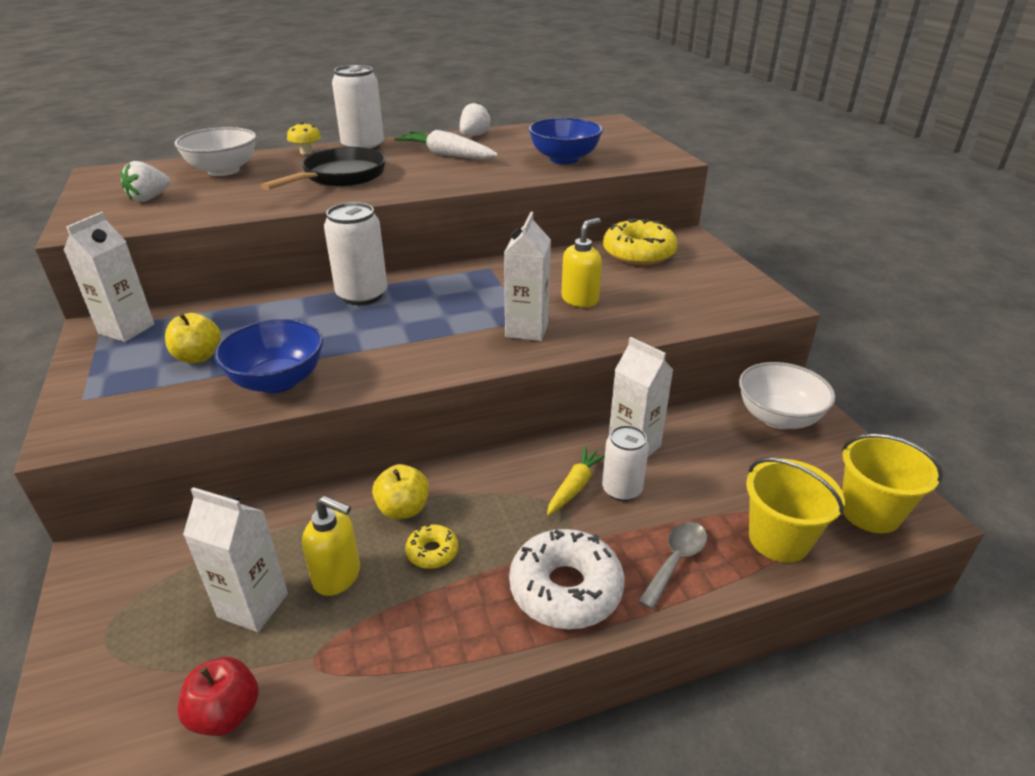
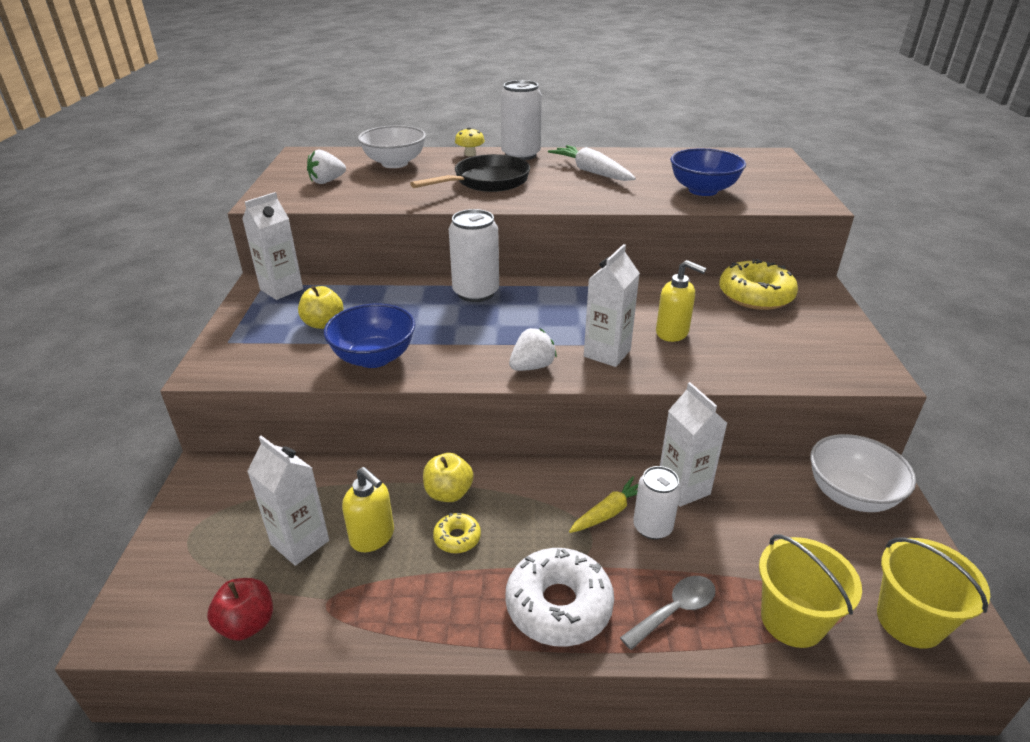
camera: 20 degrees right, 0 degrees up
(474, 136) = (627, 155): white strawberry -> white strawberry (532, 366)
(580, 299) = (672, 333): yellow soap dispenser -> yellow soap dispenser turned 60 degrees clockwise

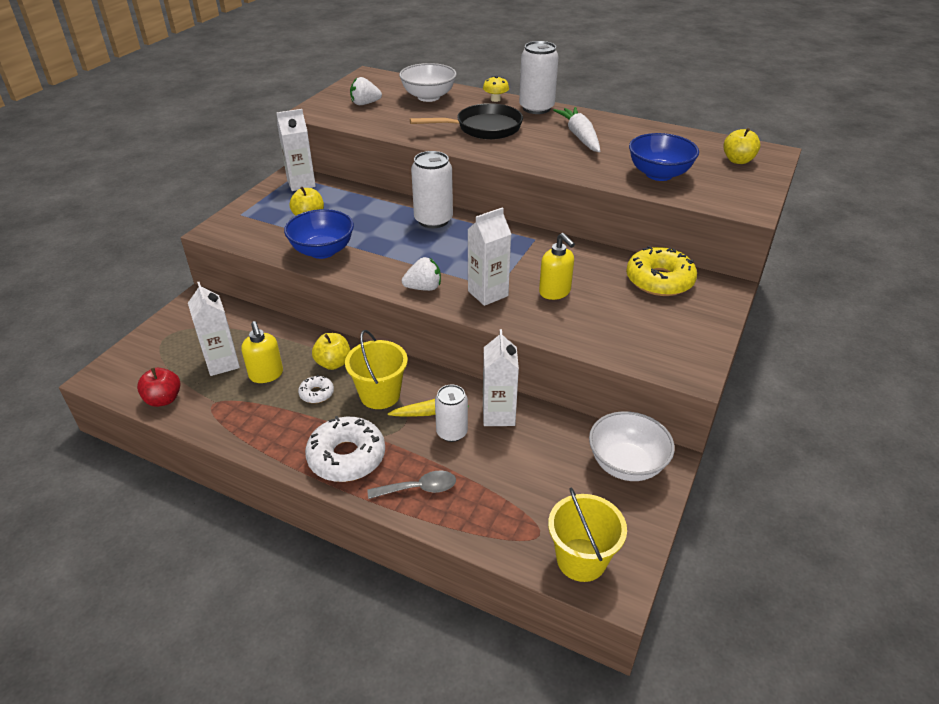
camera: 25 degrees right, 5 degrees up
(457, 538) = (316, 393): yellow donut -> white donut
(755, 166) = (738, 160): none -> yellow apple
(792, 620) = (494, 525): yellow bucket -> yellow bucket (380, 395)

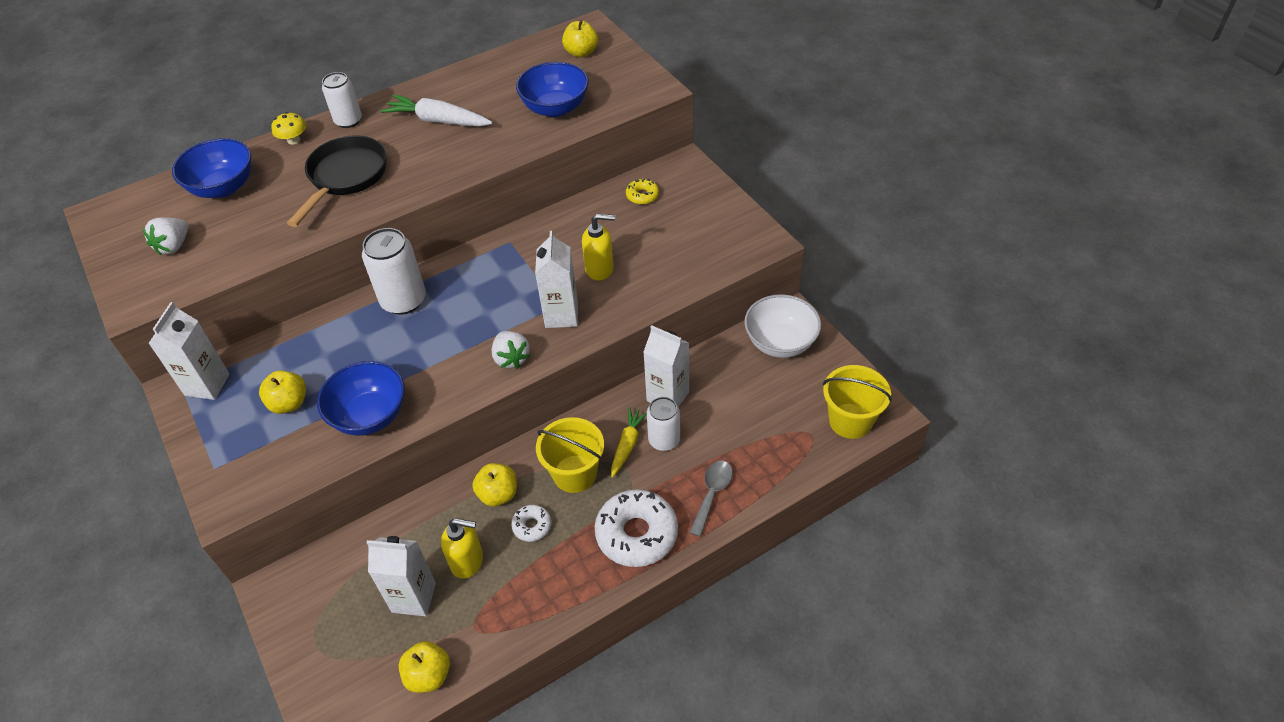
camera: 55 degrees left, 10 degrees up
(163, 399) = (429, 675): red apple -> yellow apple
(423, 288) = (511, 358): white strawberry -> white strawberry turned 135 degrees clockwise
(428, 97) = (223, 187): white bowl -> blue bowl
(536, 108) = (348, 121): white can -> white can, size x0.65
(659, 280) = (642, 196): yellow donut -> yellow donut, size x0.49

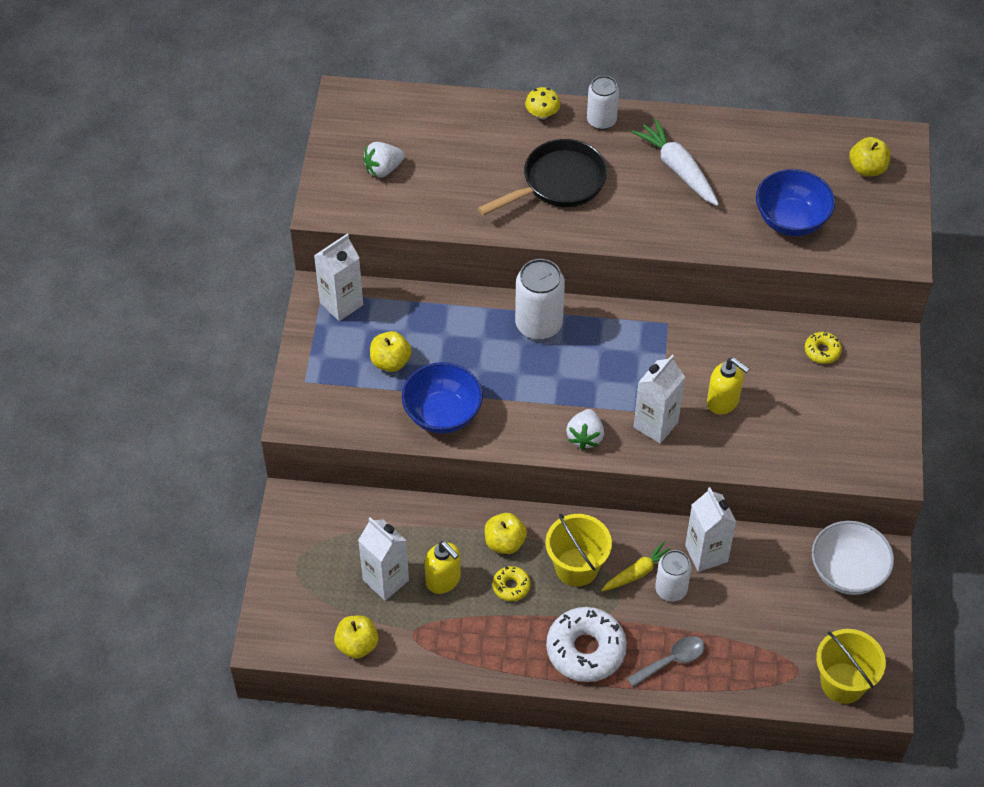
camera: 35 degrees right, 5 degrees up
(223, 187) = (455, 131): blue bowl -> none
(532, 526) = (511, 586): white donut -> yellow donut

